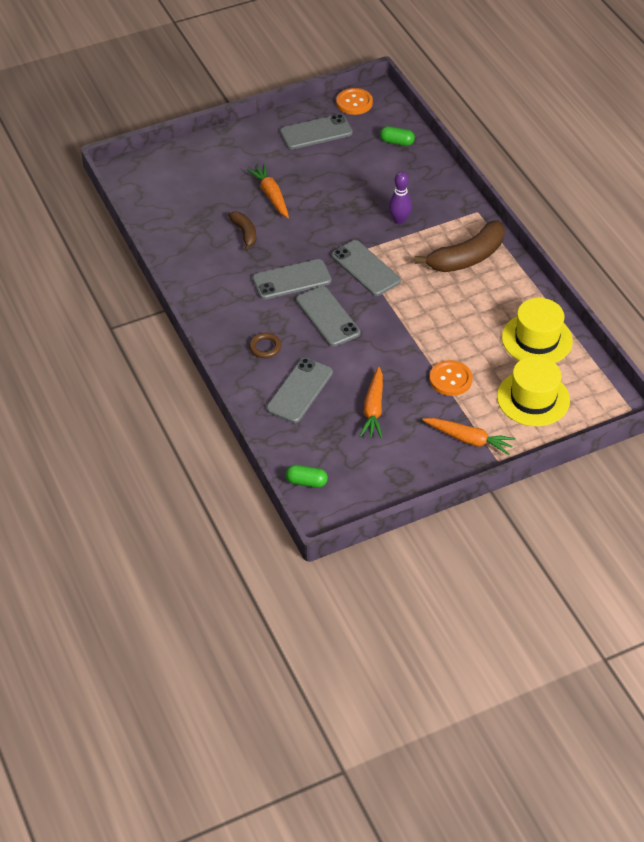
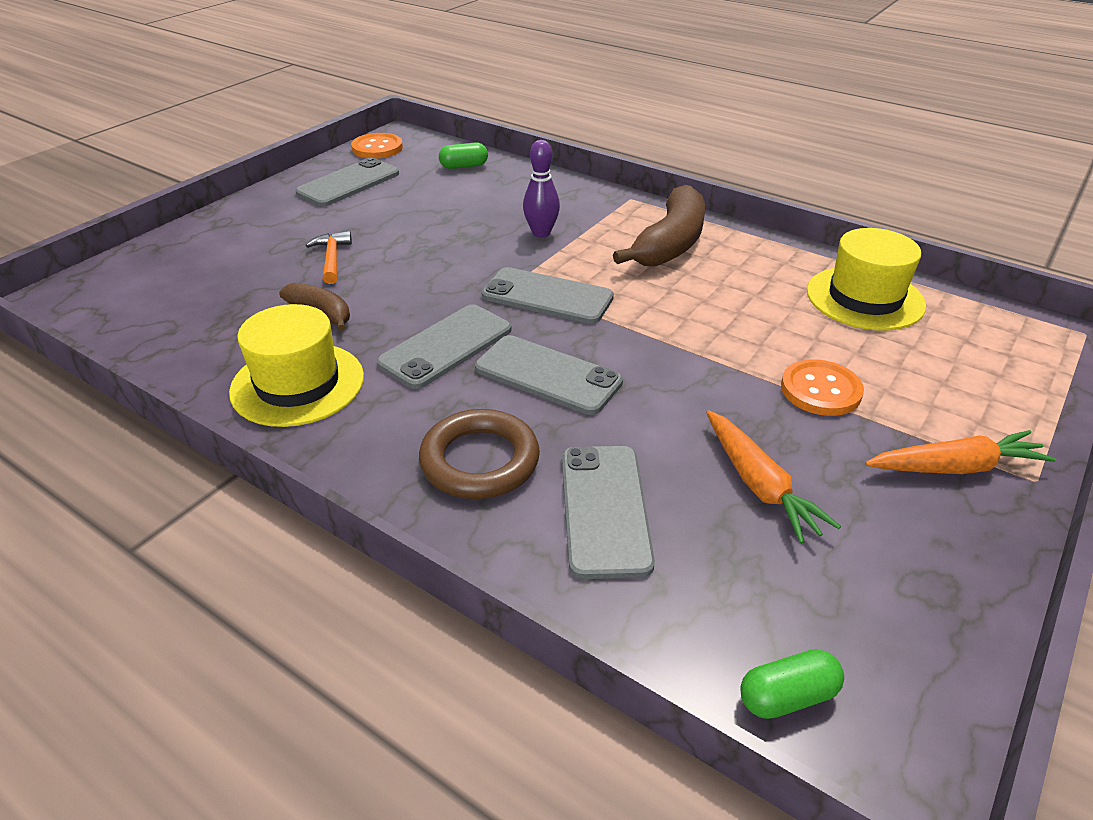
camera: 30 degrees left, 10 degrees down
(265, 347) = (480, 461): brown ring -> brown ring, size x1.78
(271, 195) = (332, 258): orange carrot -> orange hammer
(533, 398) = (958, 369): yellow hat -> yellow hat (297, 384)

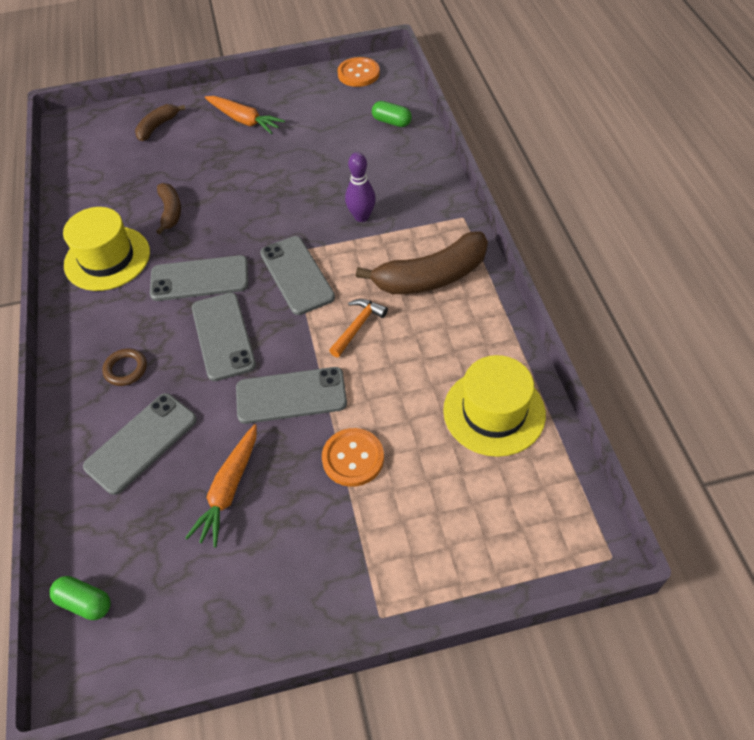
camera: 45 degrees right, 15 degrees up
(193, 257) = (157, 127): none -> brown banana
(332, 258) = (221, 169): orange hammer -> orange hammer (358, 326)
(348, 183) = (303, 102): grey phone -> grey phone (291, 395)
(480, 461) = (126, 369): brown ring -> brown ring, size x0.56
(955, 467) = (348, 569): orange carrot -> orange carrot (244, 120)

